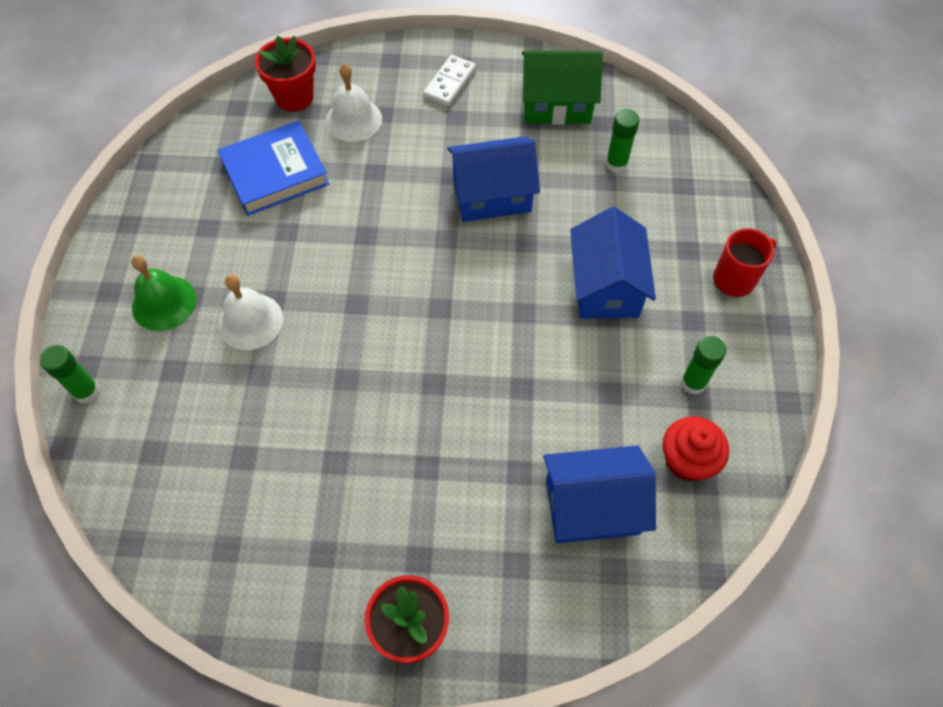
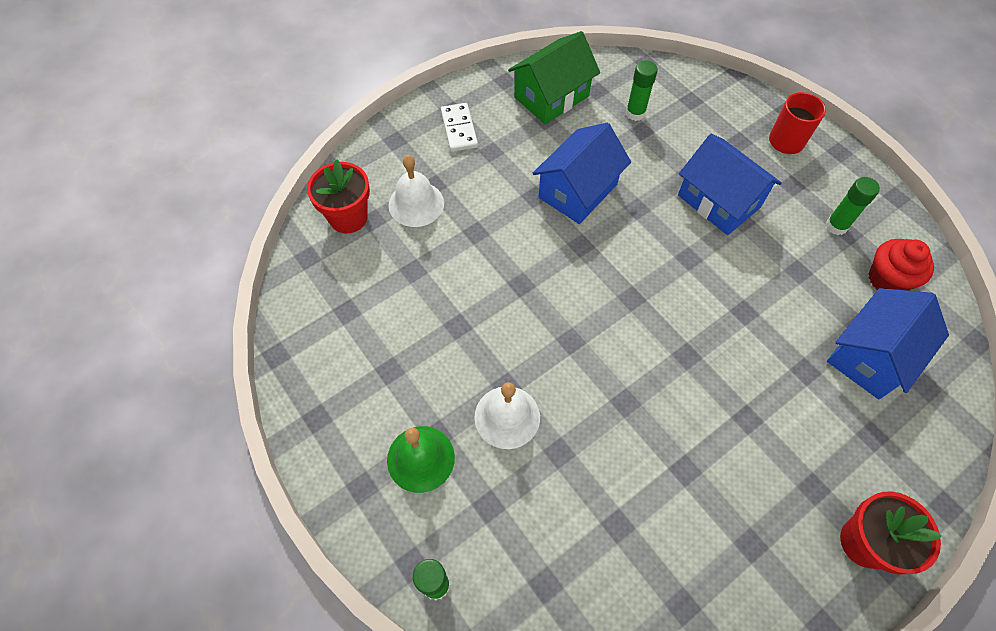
camera: 40 degrees left, 0 degrees up
(275, 173) = (398, 287): blue book -> none

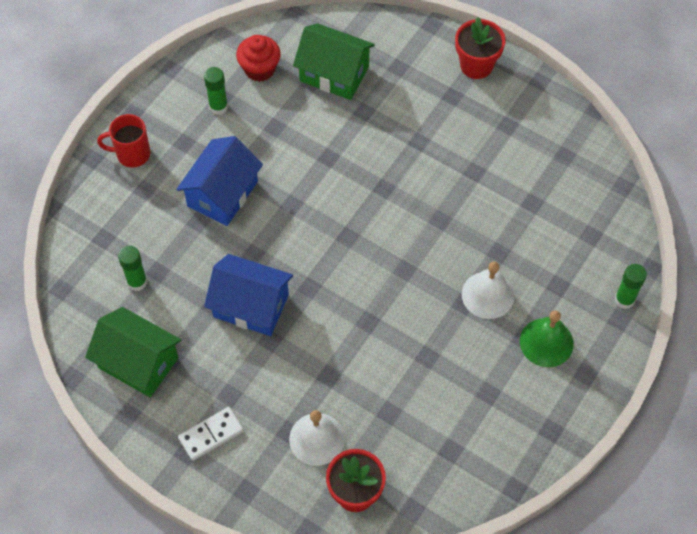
camera: 110 degrees left, 0 degrees up
(871, 356) = (334, 73): blue house -> green house

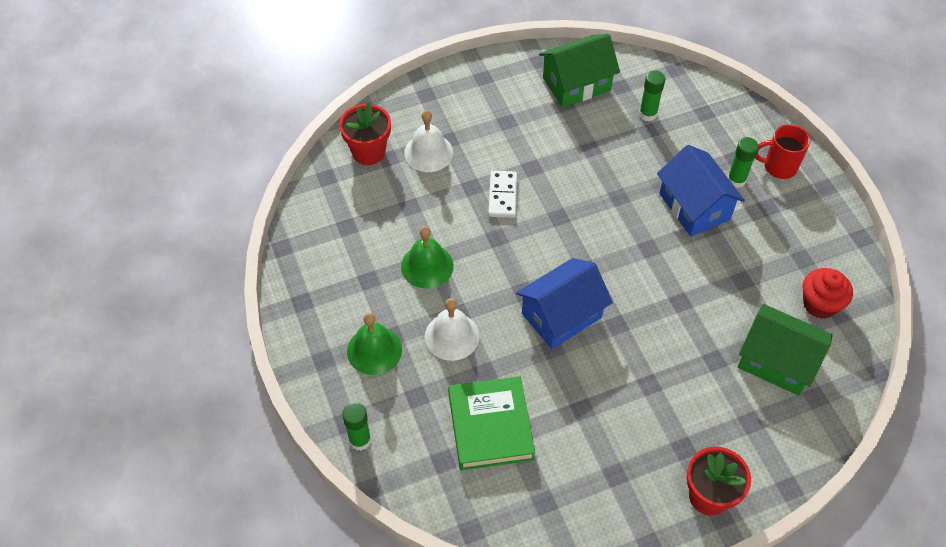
camera: 125 degrees right, 5 degrees down
(132, 154) = (779, 166): red mug -> red mug turned 120 degrees counterclockwise
(211, 434) = (485, 96): white domino -> white domino (503, 196)
(218, 107) = (793, 250): green glue stick -> green glue stick (736, 180)
(251, 306) = (572, 171): blue house -> blue house (561, 315)
(334, 73) = (777, 361): green house -> green house turned 60 degrees clockwise
(438, 356) = (427, 266): none -> green bell
(539, 221) = (490, 426): none -> green book

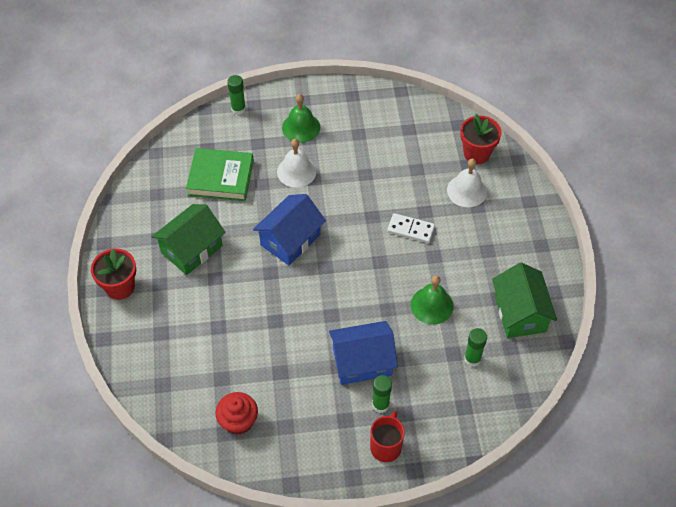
camera: 105 degrees right, 0 degrees up
(427, 266) = (360, 169): green bell -> green bell (432, 305)
(561, 315) = (290, 240): blue house -> blue house turned 60 degrees clockwise
(777, 361) = (201, 369): green house -> green house (191, 249)

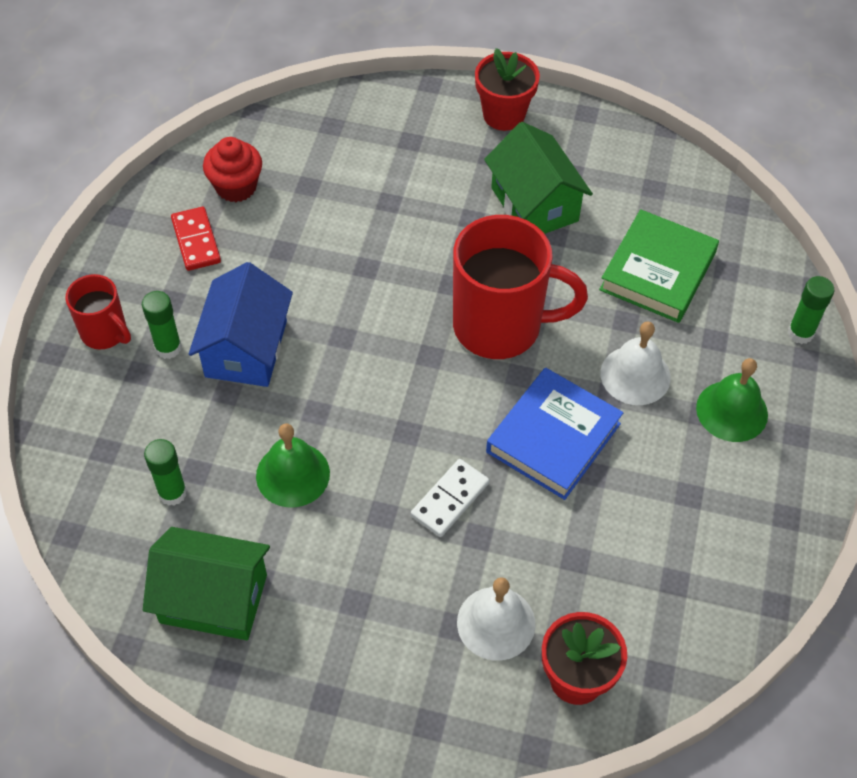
camera: 110 degrees right, 0 degrees up
(290, 240) = (500, 326): blue house -> red mug
(293, 426) = (196, 241): none -> red domino
(352, 196) = (553, 438): none -> blue book

